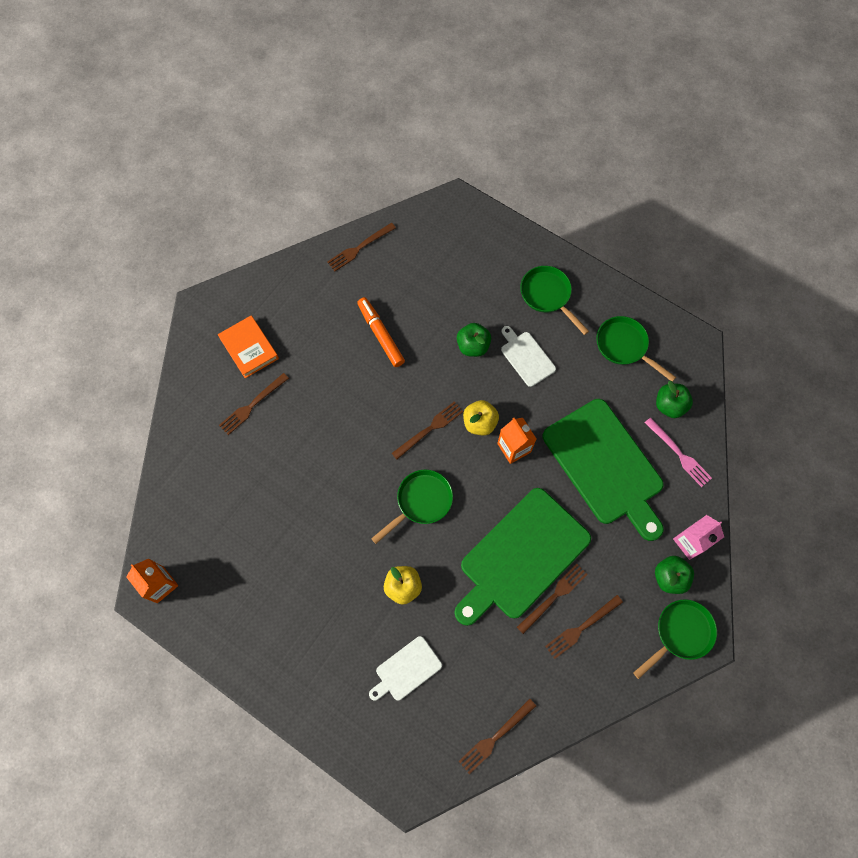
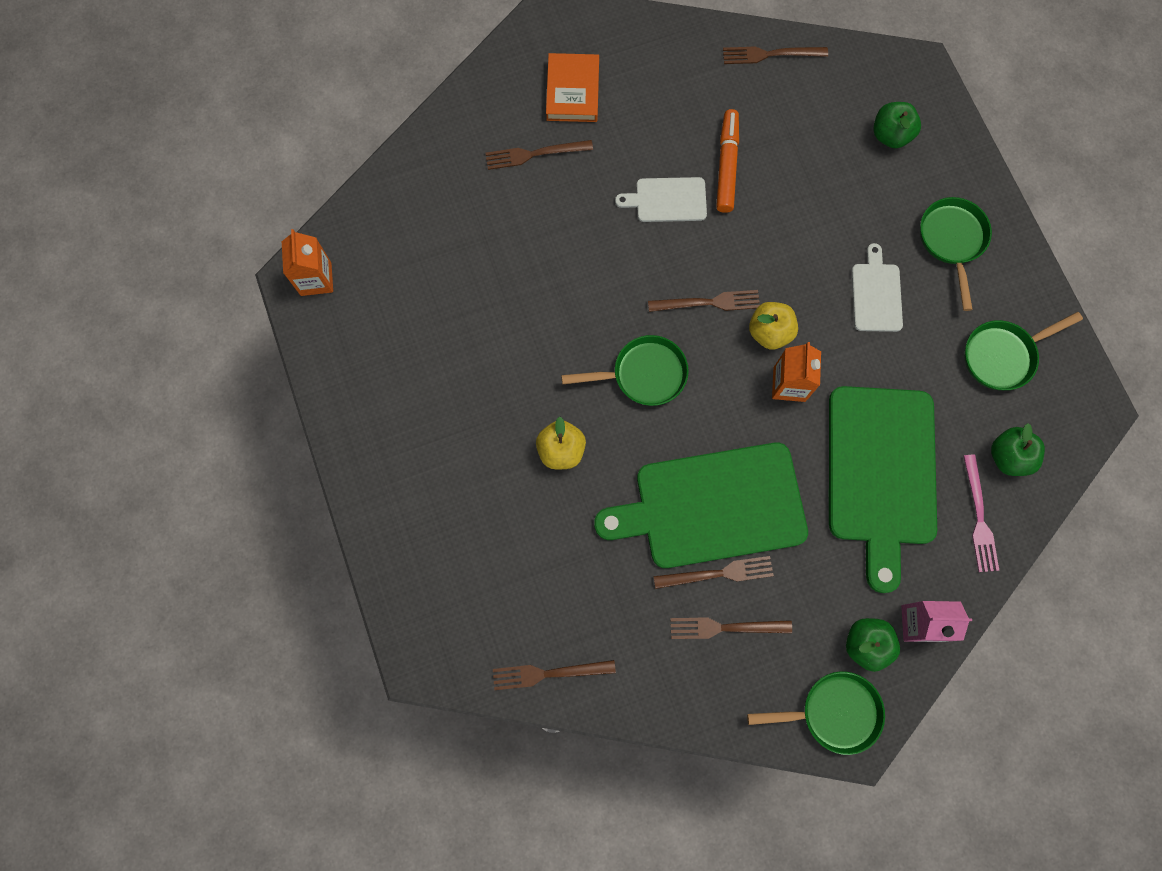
camera: 35 degrees right, 5 degrees up
(406, 670) = (504, 538): white cutting board -> white cutting board (667, 200)
(473, 346) = (822, 243): green apple -> green apple (890, 135)
(624, 346) = (1002, 356): green pan -> green pan turned 105 degrees counterclockwise

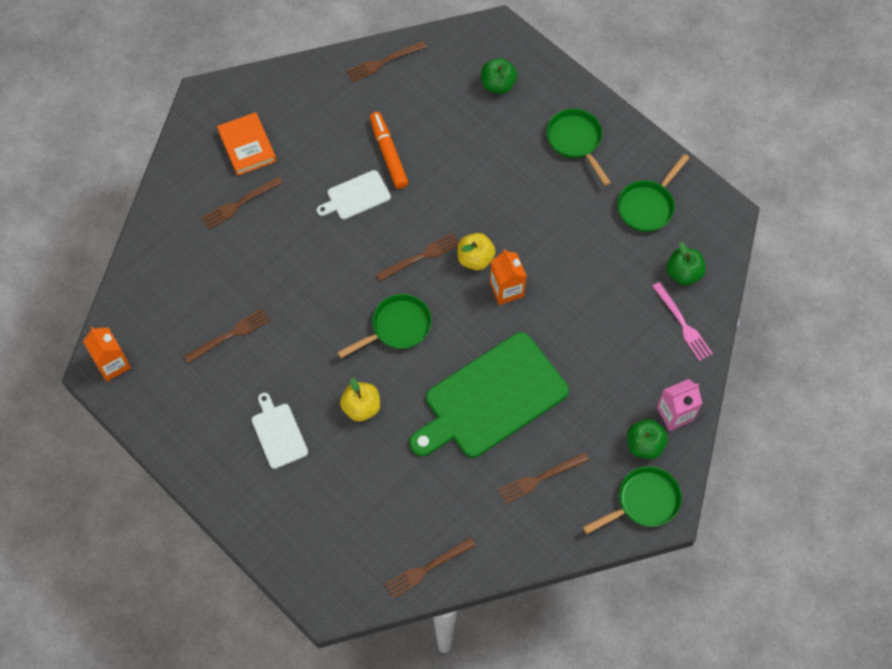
camera: 25 degrees left, 10 degrees down
(717, 573) = (517, 443): brown fork -> brown fork (230, 335)
(876, 294) = (539, 200): white cutting board -> white cutting board (278, 433)
(880, 473) = (600, 323): green cutting board -> none

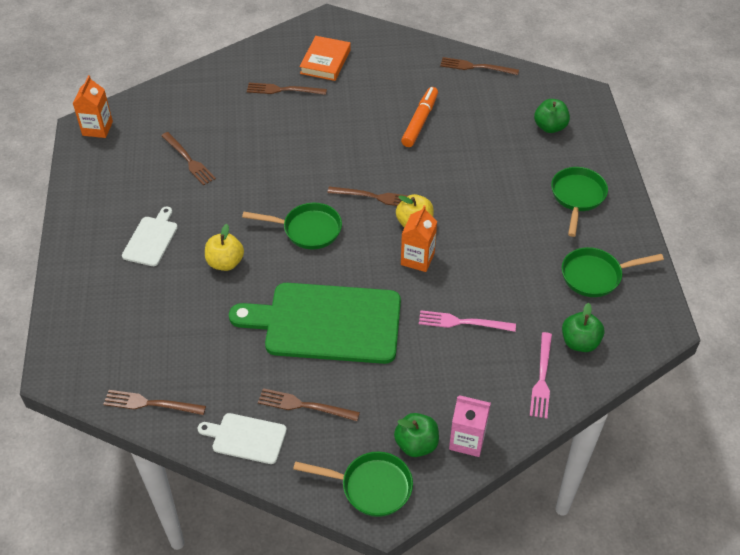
camera: 40 degrees right, 15 degrees down
(230, 335) = (188, 160): brown fork -> brown fork turned 45 degrees clockwise
(356, 196) = (368, 132): white cutting board -> white cutting board (246, 438)
(589, 320) = (463, 322): none -> pink fork

